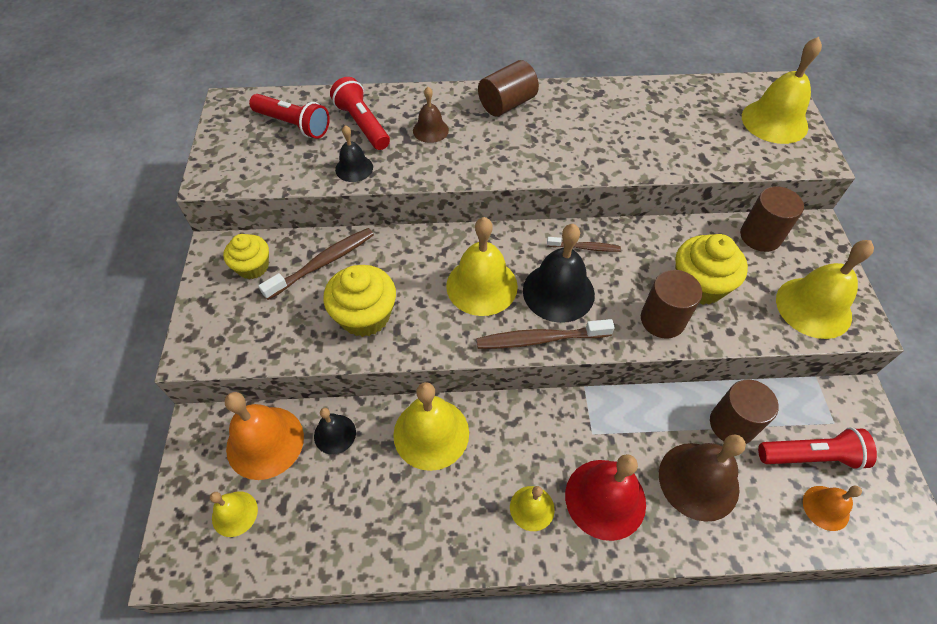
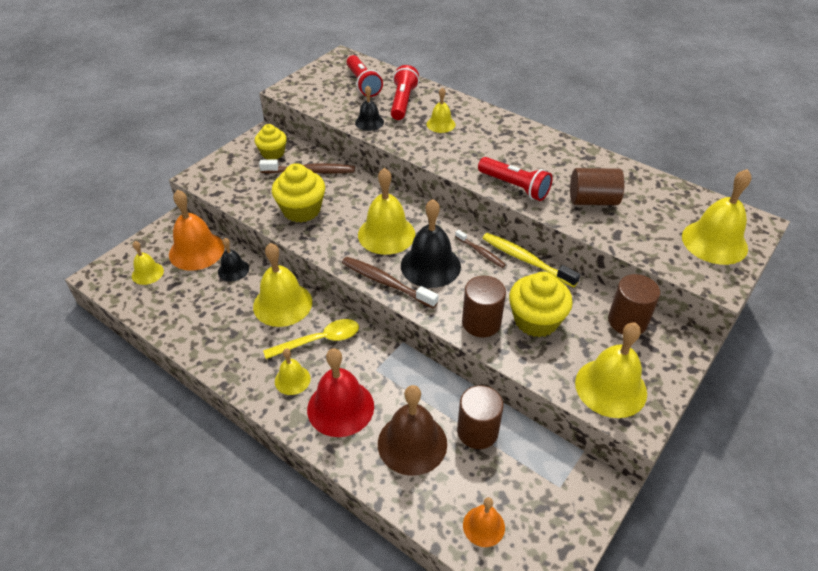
camera: 40 degrees right, 10 degrees down
(430, 130) = (441, 124): brown bell -> yellow bell
(507, 104) = (511, 133): brown cylinder -> brown cylinder (593, 200)
(511, 444) = (320, 340): none -> yellow spoon
(629, 230) = (526, 260): none -> yellow toothbrush
(811, 456) = (513, 491): red flashlight -> red flashlight (514, 186)

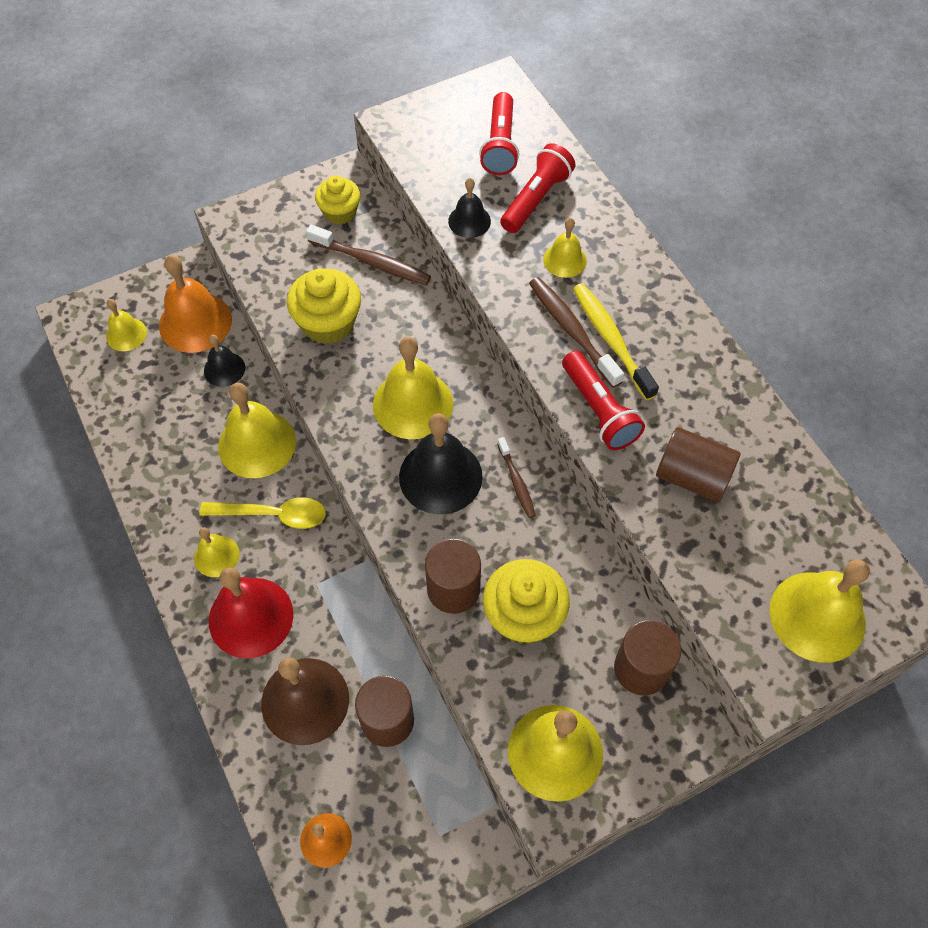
camera: 25 degrees right, 15 degrees up
(386, 283) = (372, 480): brown toothbrush -> brown toothbrush (572, 331)
(526, 260) = (568, 519): yellow toothbrush -> yellow toothbrush (611, 340)

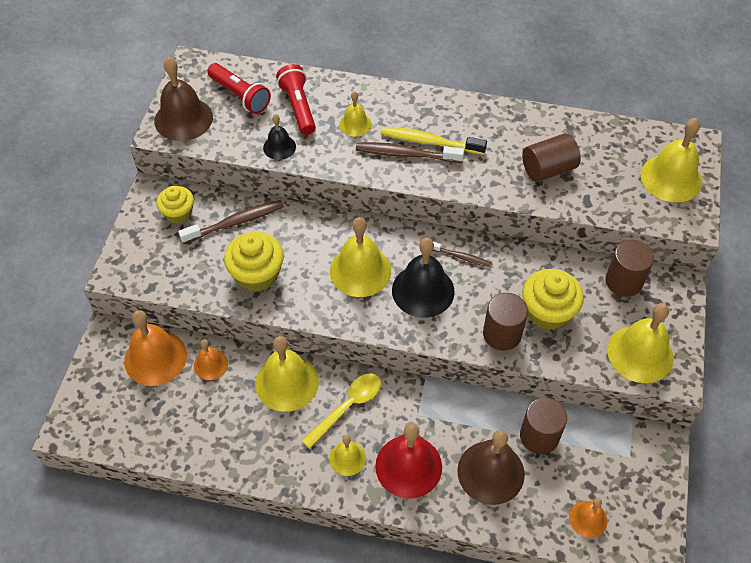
camera: 50 degrees left, 5 degrees down
(126, 334) = (120, 405): yellow bell -> none
(224, 369) = (211, 364): black bell -> orange bell
(426, 125) = (183, 119): none -> brown bell
(598, 410) = (469, 179): red flashlight -> none

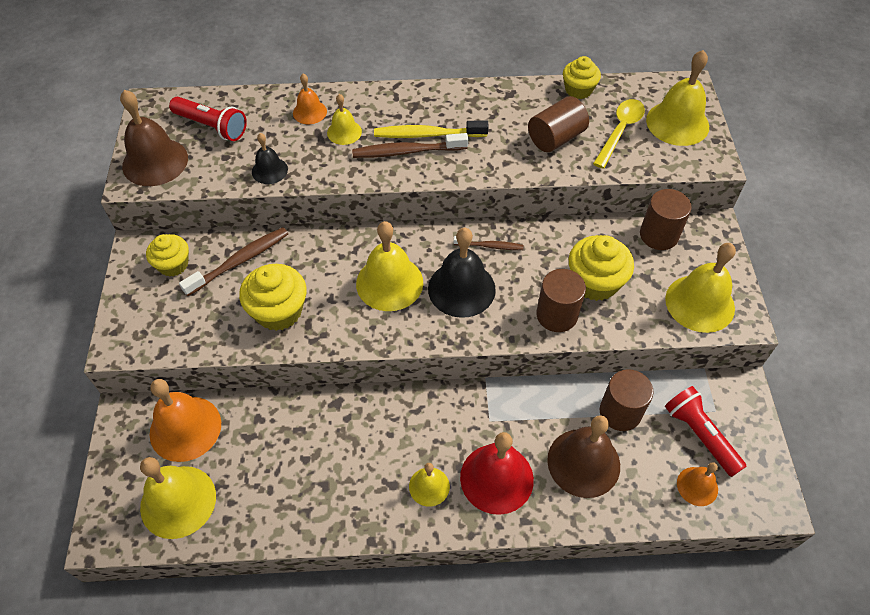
camera: 15 degrees left, 0 degrees up
(211, 364) = (250, 421): orange bell -> orange bell (309, 112)
(286, 382) = (339, 420): yellow bell -> yellow bell (178, 501)
(298, 107) = (279, 126): red flashlight -> red flashlight (700, 435)
(348, 407) = (413, 430): yellow spoon -> yellow spoon (620, 131)
(586, 126) = (578, 90): none -> yellow cupcake

